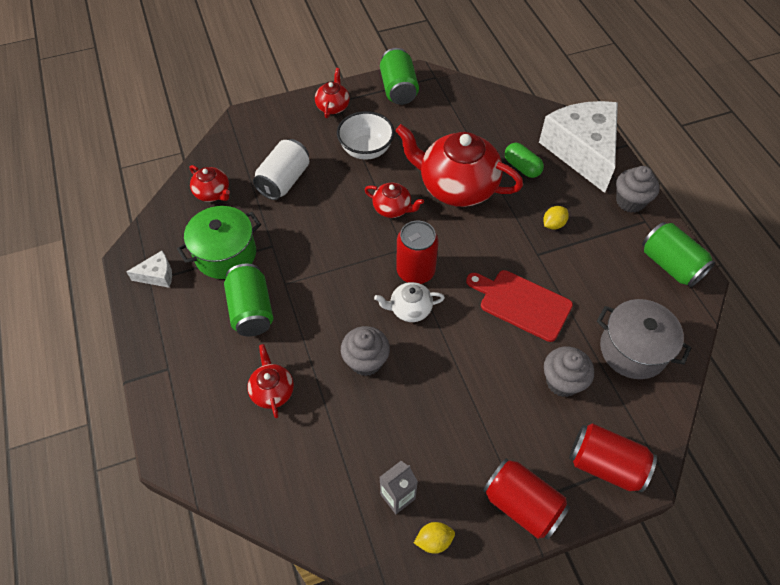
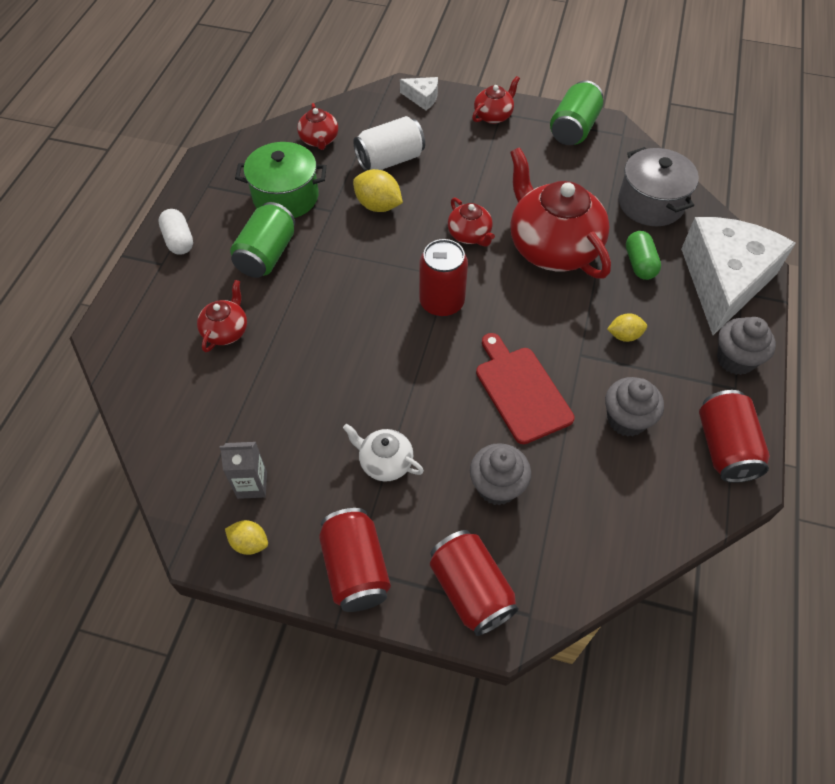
camera: 35 degrees right, 0 degrees up
(157, 275) = (217, 184): white cheese -> white cheese (422, 98)
(166, 340) = (179, 240): none -> white capsule
(306, 222) = (378, 205): none -> yellow lemon
(366, 150) = (491, 170): white bowl -> none
(366, 361) = (326, 354): grey cupcake -> grey cupcake (626, 419)
(410, 309) = (406, 333): white teapot -> white teapot (385, 462)
(633, 350) = (601, 504): grey pot -> grey pot (651, 203)
(670, 265) = (724, 447): green can -> red can

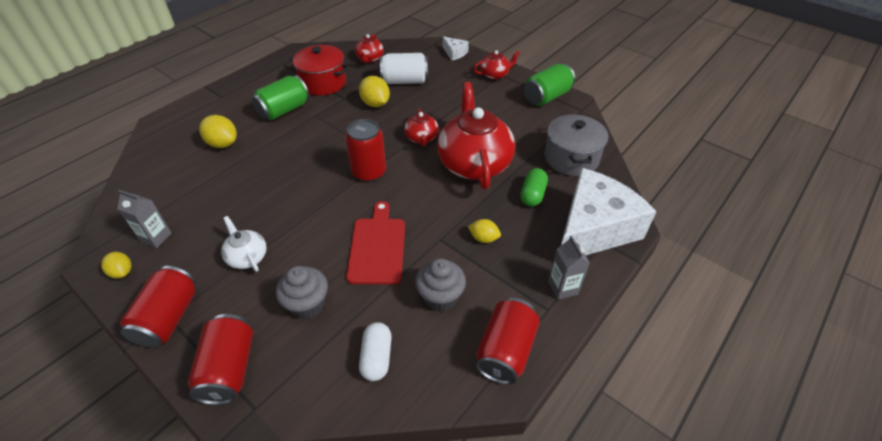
camera: 25 degrees right, 10 degrees down
(179, 240) = (241, 87): white capsule -> white capsule (376, 357)
(226, 331) = (223, 144): red teapot -> yellow lemon
(285, 197) = (323, 83): green pot -> red pot
(735, 359) = (562, 288): grey cupcake -> grey carton

